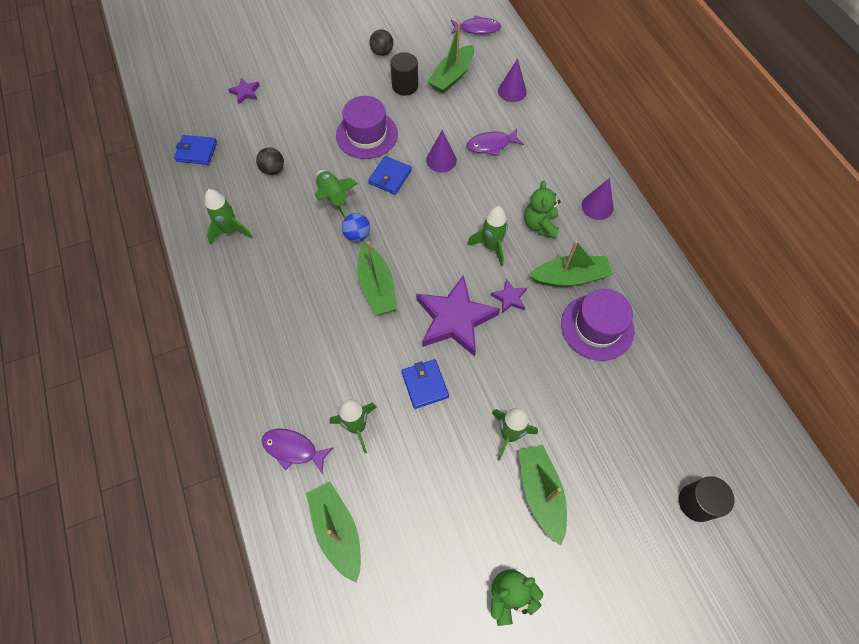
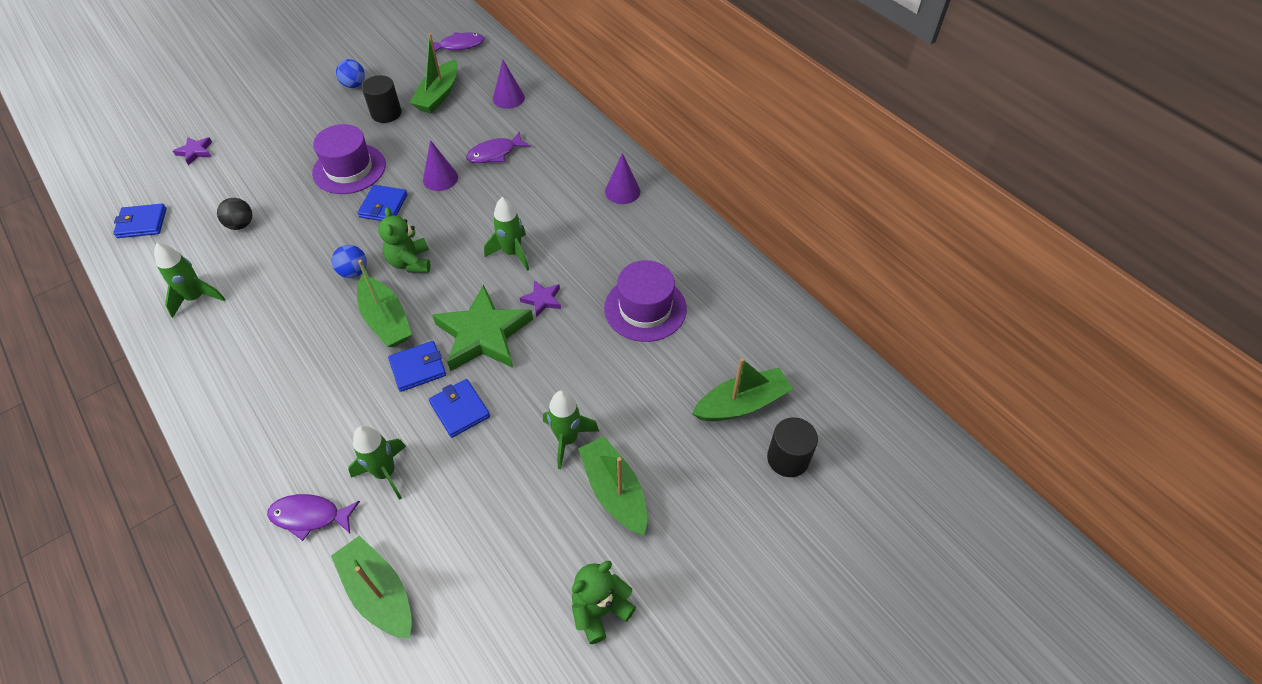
camera: 15 degrees left, 10 degrees down
(333, 198) = (319, 240): green rocket -> none
(382, 52) = (354, 85): black ball -> blue ball
(396, 337) = (418, 368): none -> blue wallet
(455, 319) = (483, 334): purple star -> green star
(540, 225) = (563, 221): green teddy bear -> green teddy bear (410, 262)
(570, 277) = (606, 265): green boat -> green boat (742, 404)

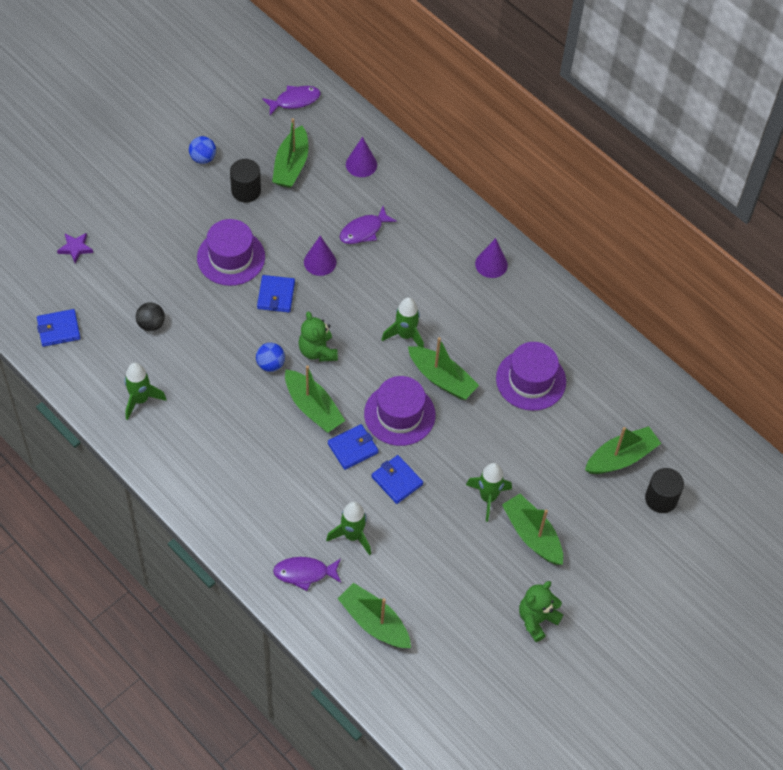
camera: 10 degrees left, 5 degrees up
(483, 334) = (399, 414): green star -> purple hat
(542, 300) = (442, 379): purple star -> green boat

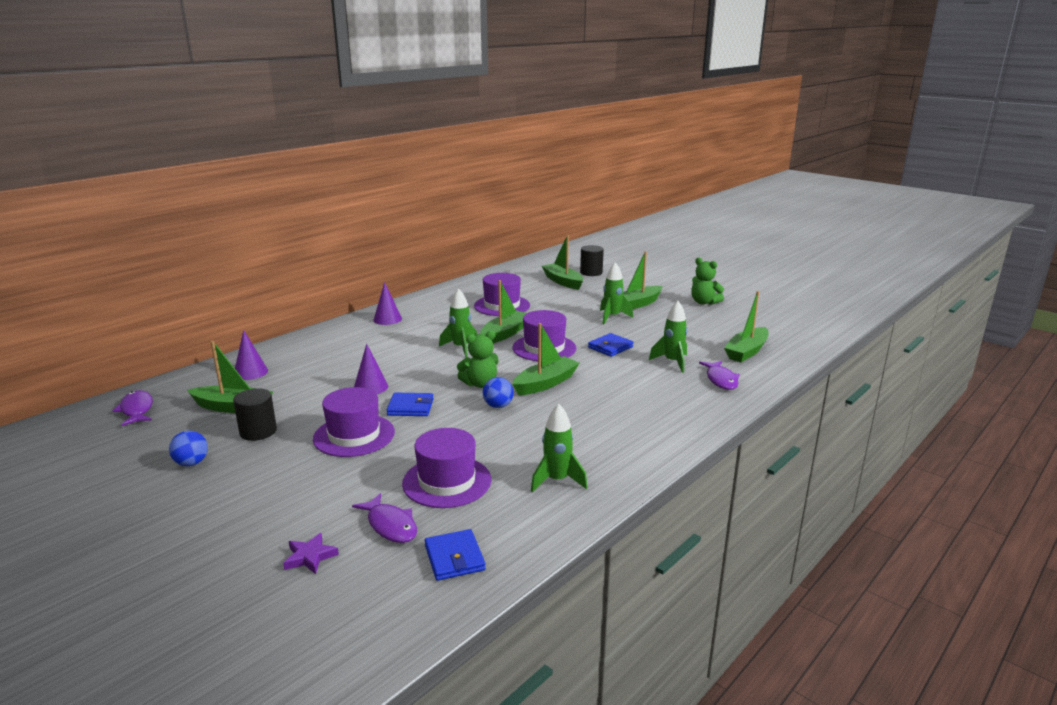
camera: 90 degrees left, 35 degrees down
(151, 324) = (447, 481): black ball -> purple hat
(353, 448) = (584, 365): blue wallet -> none
(364, 230) = (336, 368): purple fish -> purple fish (390, 525)

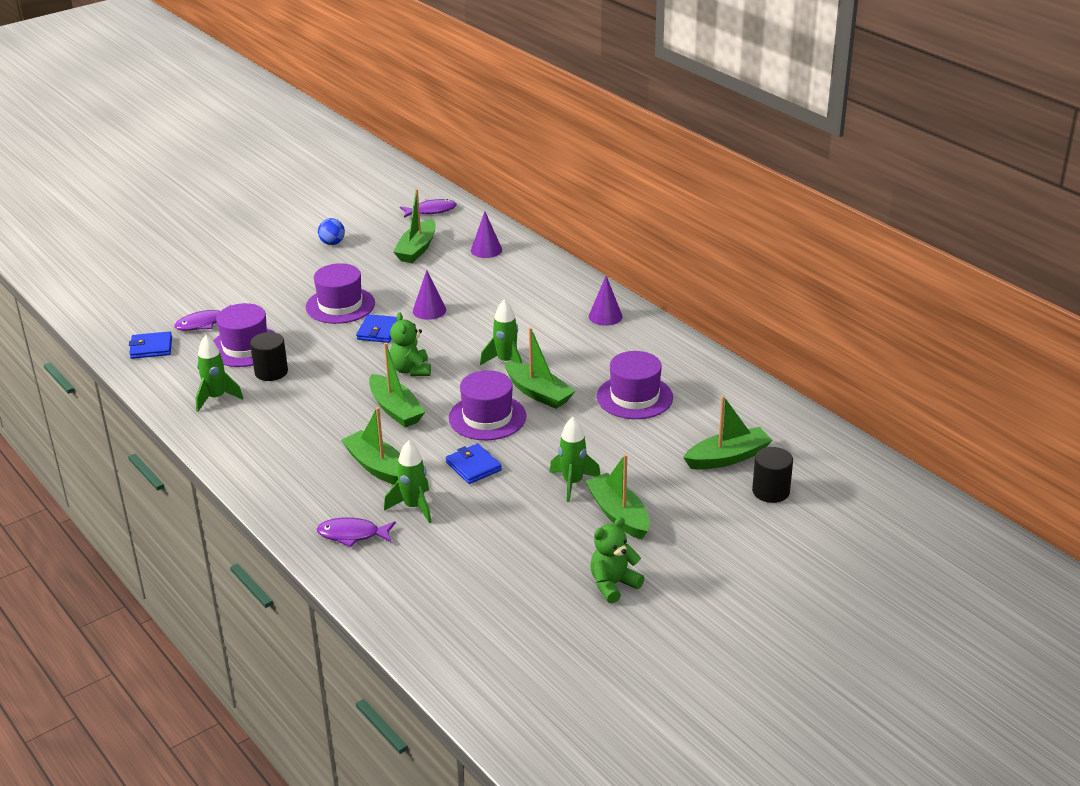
camera: 100 degrees right, 10 degrees up
(258, 432) = (368, 264): black cylinder -> black cylinder (271, 372)
(310, 557) = (188, 296): purple star -> none
(498, 406) = (359, 378): blue ball -> none
(746, 351) = (421, 578): green boat -> green boat (377, 467)

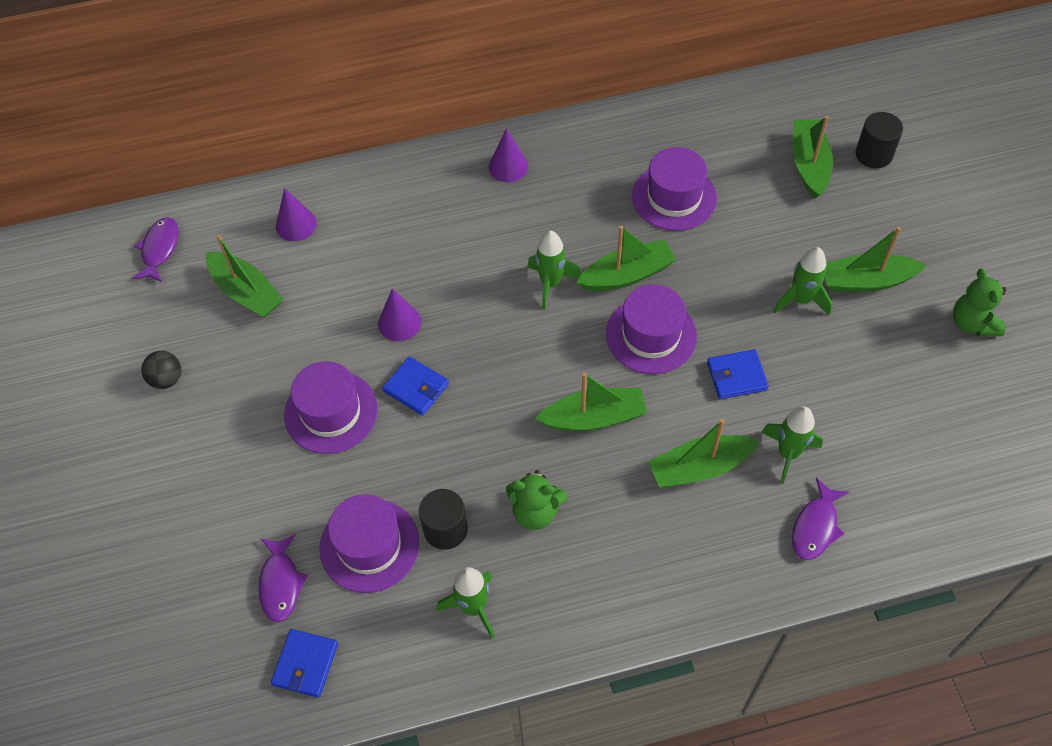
camera: 65 degrees left, 25 degrees up
(332, 243) = (167, 379): blue ball -> black ball
(411, 370) = (519, 379): green teddy bear -> green teddy bear (535, 511)

